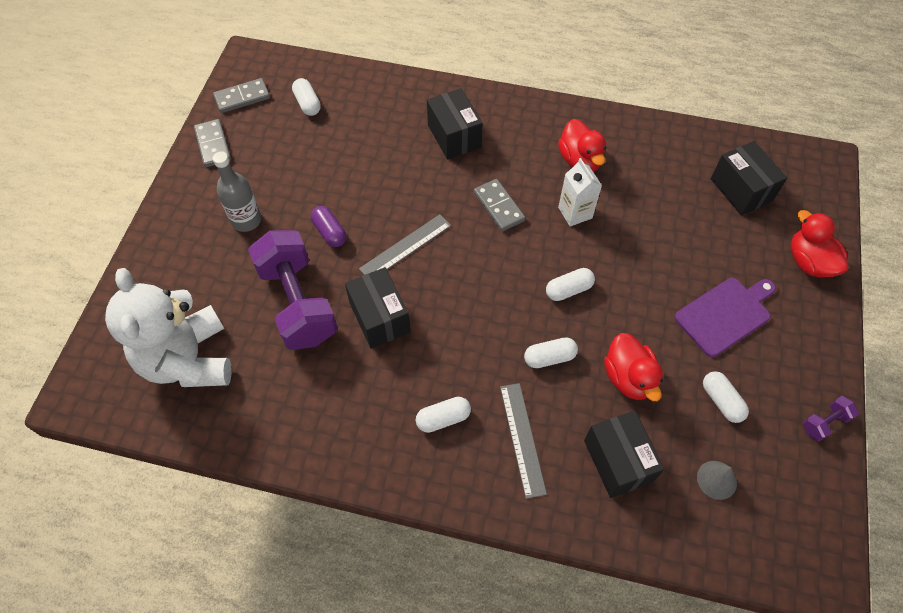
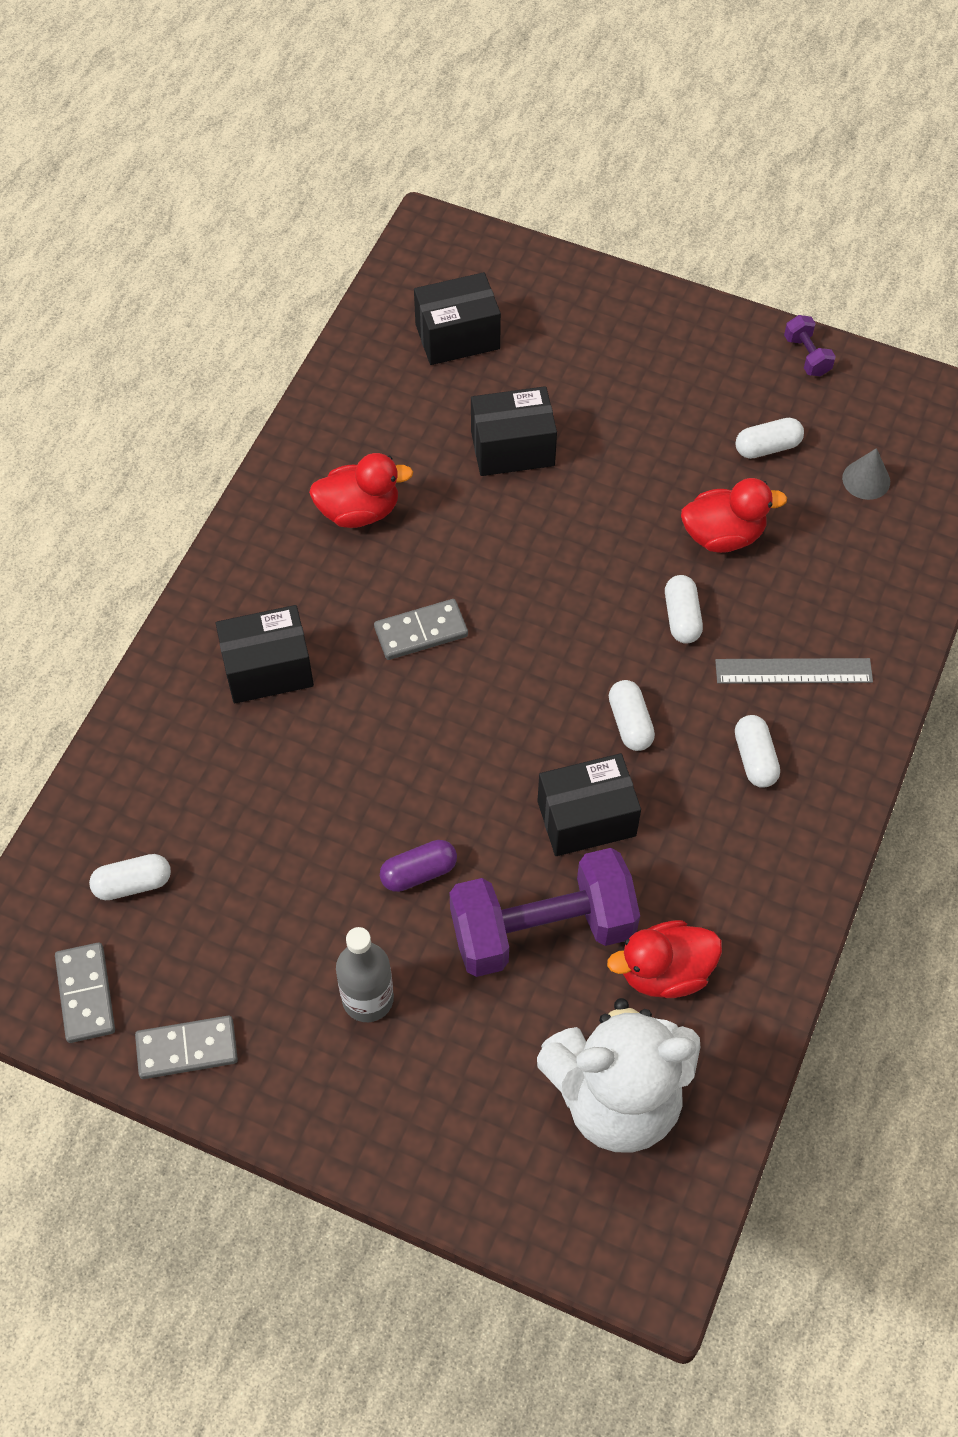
camera: 80 degrees left, 0 degrees up
(405, 247) = (469, 768): grey ruler -> none
(568, 290) = (581, 573): white capsule -> white capsule (630, 723)
(575, 213) = (453, 538): white carton -> none
(617, 461) = (833, 574): black box -> black box (512, 448)
(725, 315) = (648, 409): purple cutting board -> none
(809, 262) = (586, 300): red duck -> red duck (664, 972)

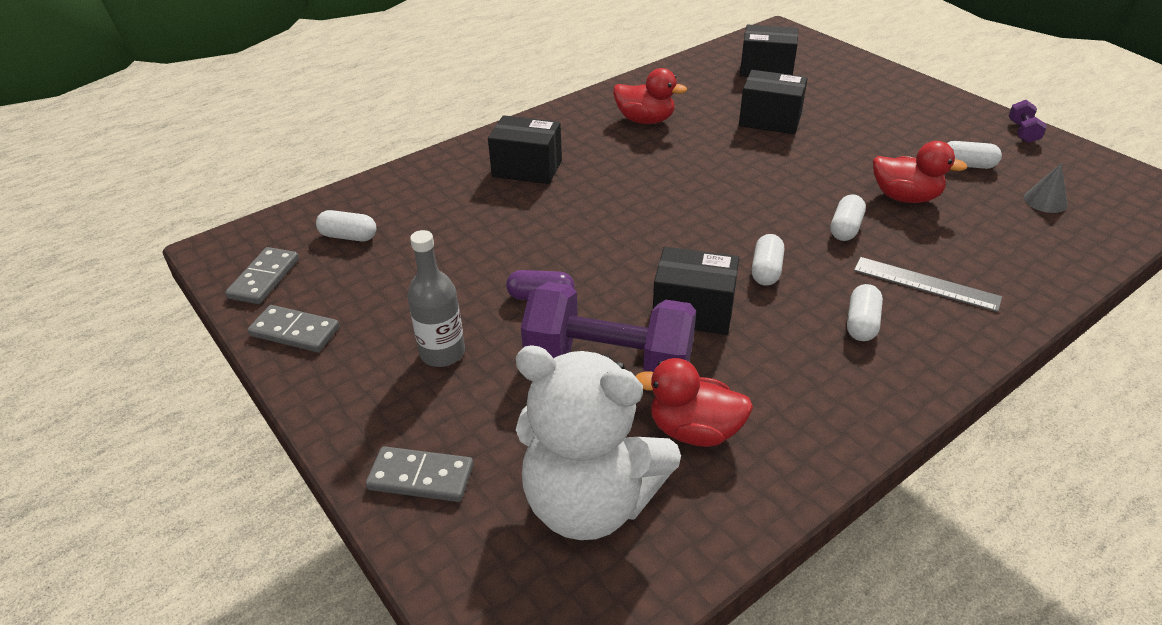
camera: 30 degrees right, 20 degrees down
(421, 631) = (642, 181): grey domino -> grey domino (421, 477)

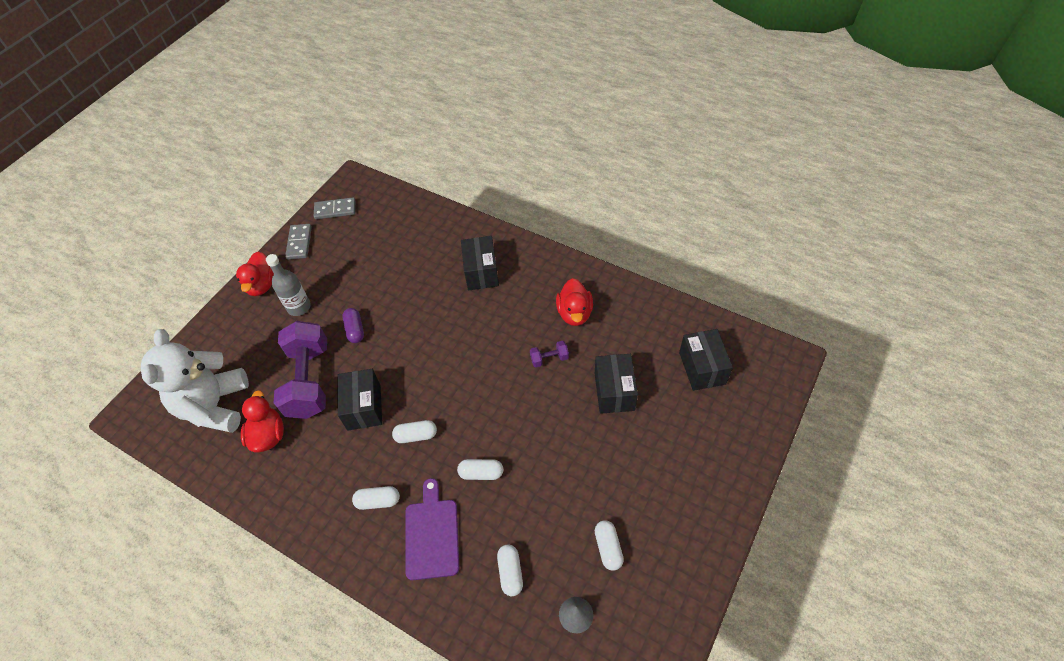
camera: 70 degrees right, 15 degrees up
(348, 236) = (380, 224): white capsule -> white capsule (510, 572)
(421, 477) = (218, 335): grey domino -> none
(905, 197) = (538, 507): red duck -> red duck (262, 285)
(926, 284) = (432, 534): grey ruler -> purple cutting board
(1022, 132) = (691, 591): purple dumbbell -> purple dumbbell (549, 359)

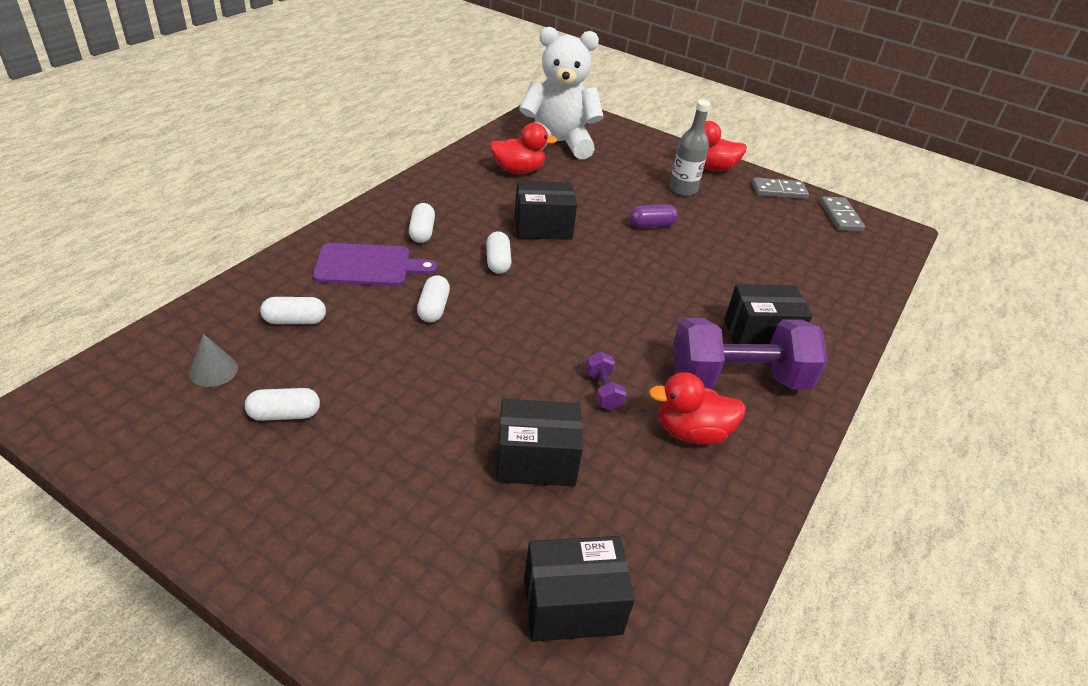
camera: 85 degrees right, 15 degrees down
(309, 381) = (582, 194): purple dumbbell -> purple dumbbell (738, 379)

